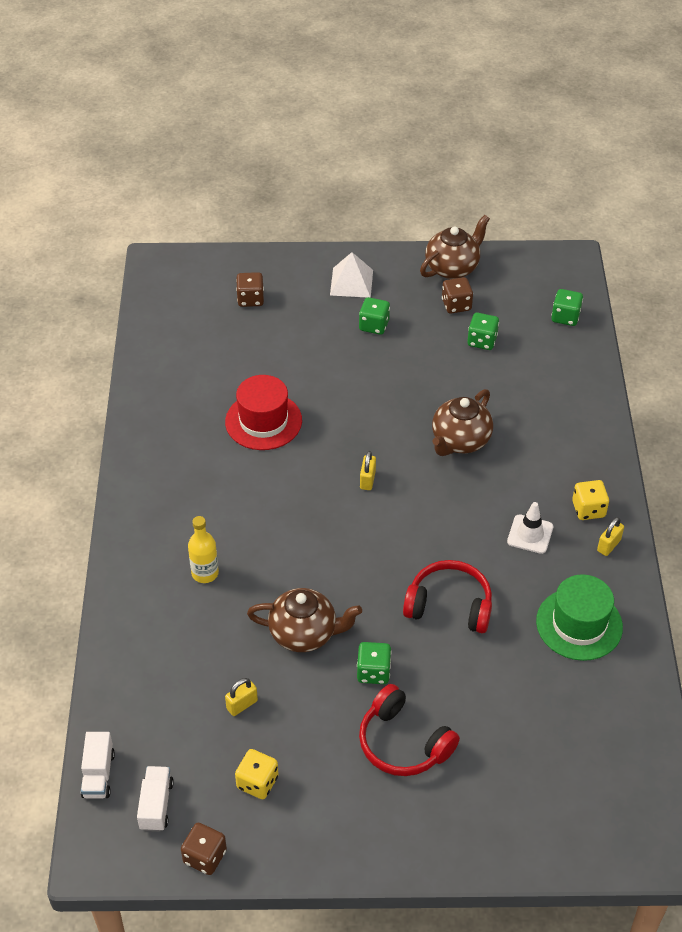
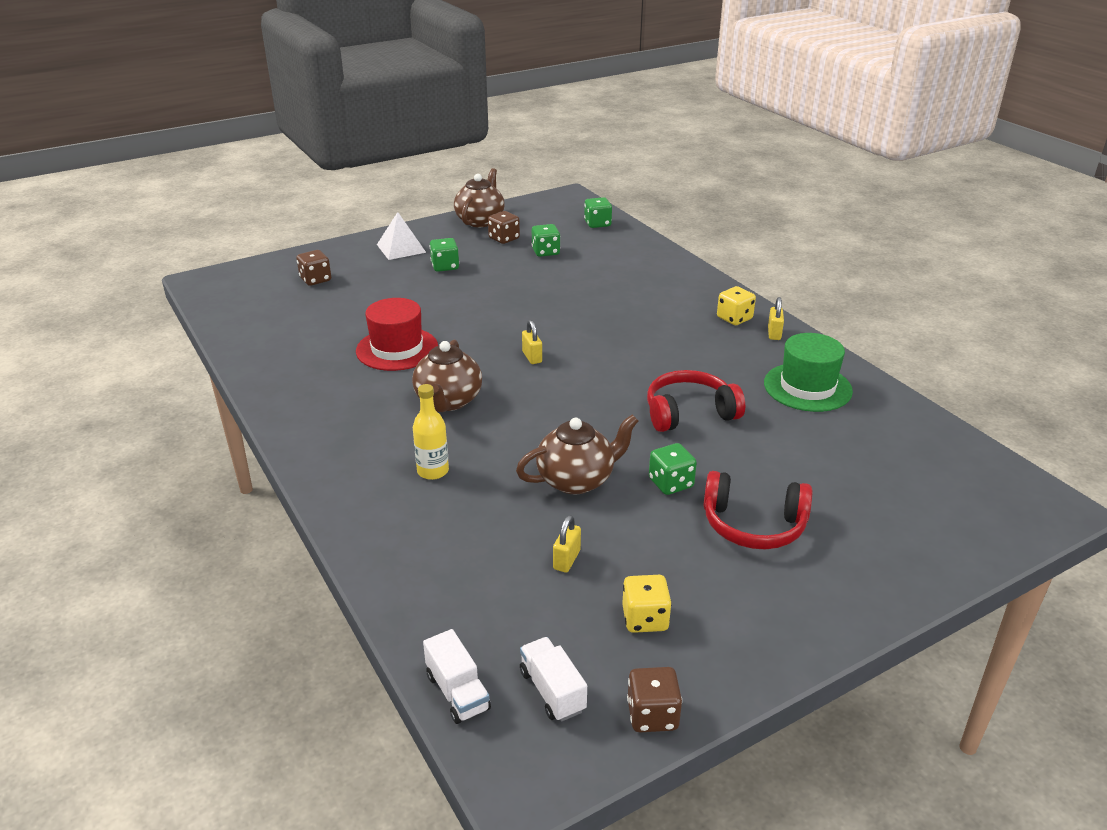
camera: 30 degrees left, 15 degrees down
(460, 441) = (588, 310): brown teapot -> brown teapot (448, 401)
(530, 534) = (706, 347): white traffic cone -> none

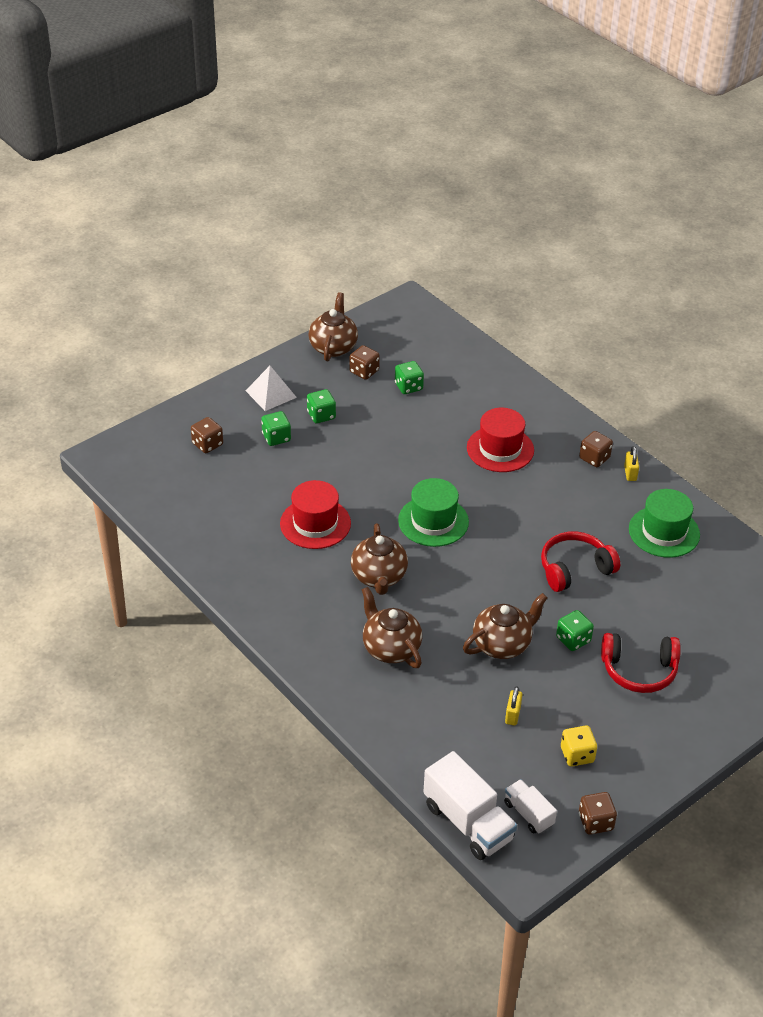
camera: 10 degrees left, 10 degrees up
(433, 471) = (390, 648): yellow bottle -> brown teapot
(457, 692) = (468, 822): white truck -> white truck, size x1.78
(532, 357) = (433, 521): yellow padlock -> green hat
(597, 224) = (447, 342): green dice -> green dice (276, 437)
(628, 304) = (500, 449): none -> red hat
(734, 318) = (594, 458): yellow dice -> brown dice

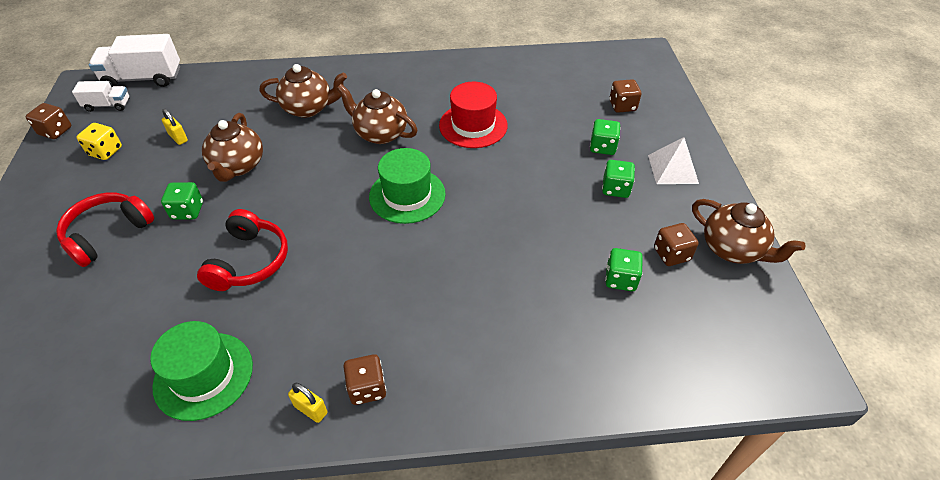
camera: 125 degrees right, 5 degrees up
(500, 449) = (458, 303): red hat -> none

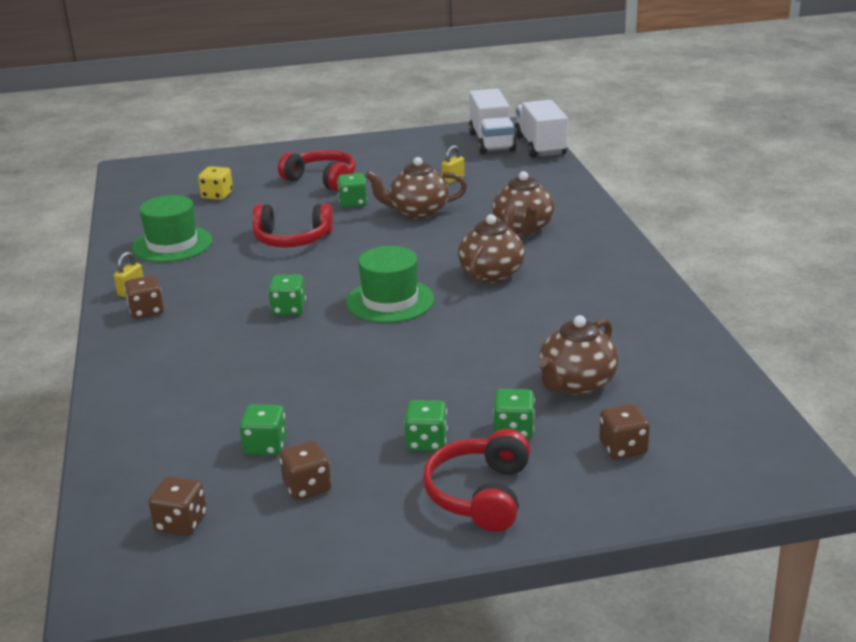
camera: 85 degrees right, 20 degrees down
(55, 131) = (447, 132): brown dice -> brown dice (181, 523)
(105, 151) = (425, 156): yellow dice -> yellow dice (217, 195)
(108, 105) = (491, 142): white truck -> white truck, size x1.78
(400, 264) = (288, 309): none -> green dice
(473, 125) = (528, 328): red hat -> none
(672, 169) = (480, 494): white pyramid -> red headphones
(732, 249) = (318, 543): brown teapot -> brown teapot (576, 384)

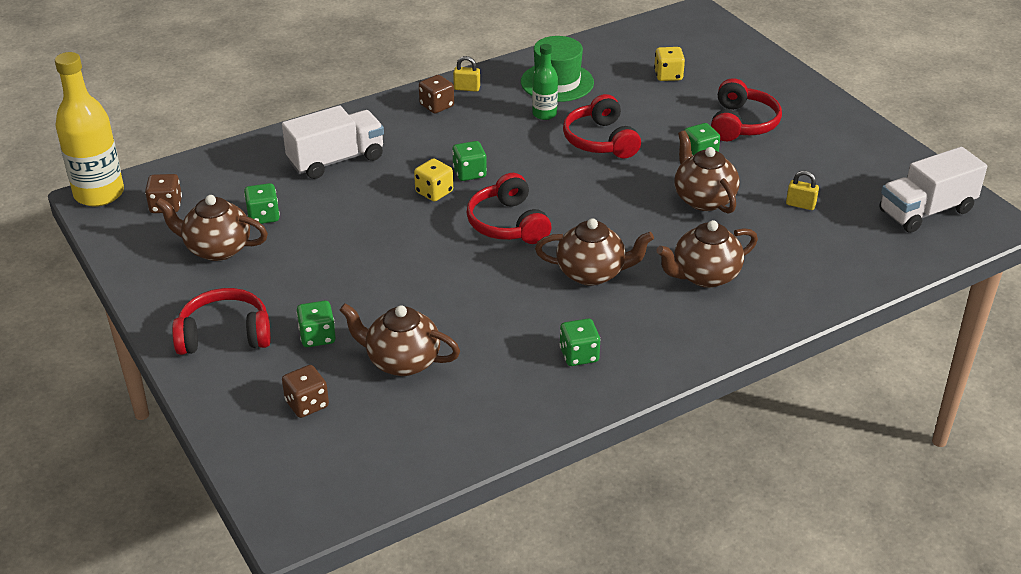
camera: 70 degrees right, 10 degrees up
(99, 585) = (99, 194): none -> yellow bottle
(221, 258) = (544, 114): none -> green bottle
(306, 332) = (434, 192): none -> yellow dice
(307, 487) = (217, 249): brown dice -> brown teapot
(390, 301) = (508, 224): green hat -> red headphones
(426, 442) = (288, 293): green dice -> green dice (579, 355)
(540, 146) = (942, 250): white truck -> white truck (336, 160)

